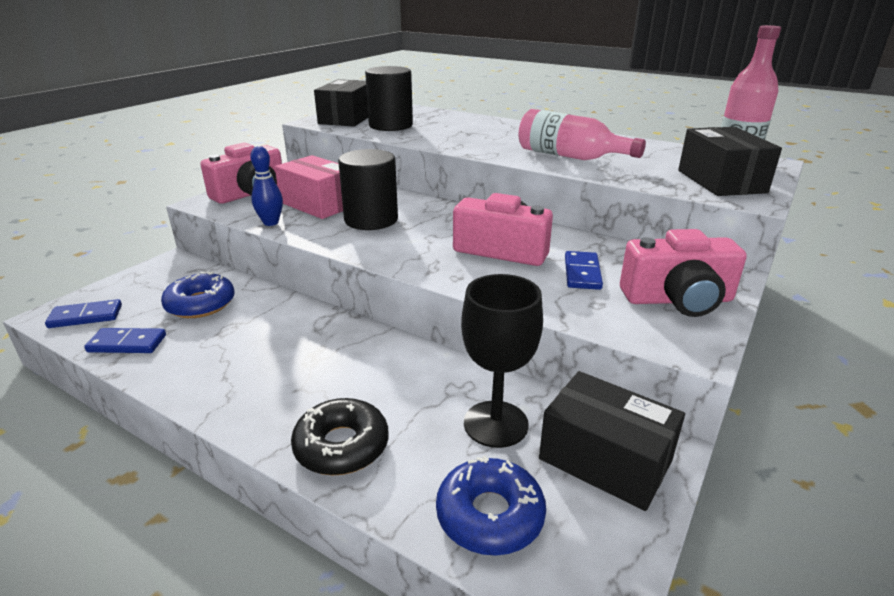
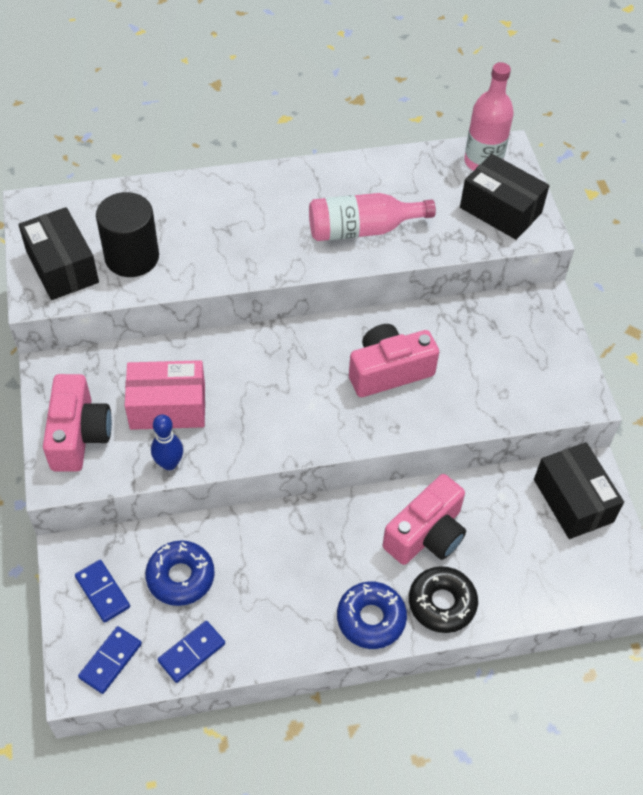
camera: 45 degrees left, 25 degrees up
(371, 220) = (245, 399): black cylinder -> none
(490, 515) = (555, 580): blue donut -> blue donut (371, 619)
(495, 424) = (500, 520): black goblet -> none
(582, 273) = (465, 363): blue domino -> blue domino (102, 592)
(605, 460) = (573, 500): black box -> black box turned 75 degrees clockwise
(678, 299) = (541, 354): pink camera -> pink camera (426, 534)

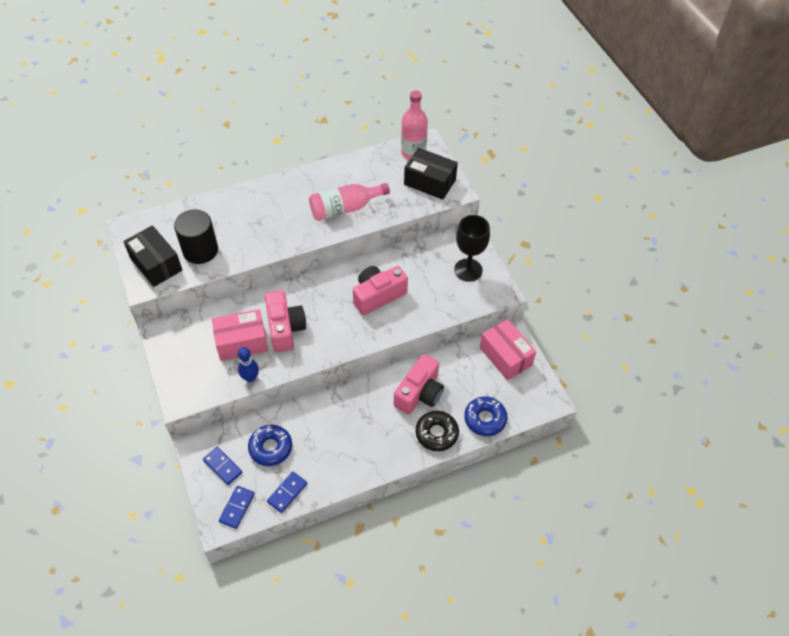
camera: 10 degrees left, 0 degrees up
(79, 435) = (188, 370): pink camera -> pink camera (285, 328)
(371, 619) = (395, 451): blue donut -> blue donut (485, 419)
(537, 355) = (468, 270): none -> black goblet
(573, 500) = (505, 356): black box -> pink box

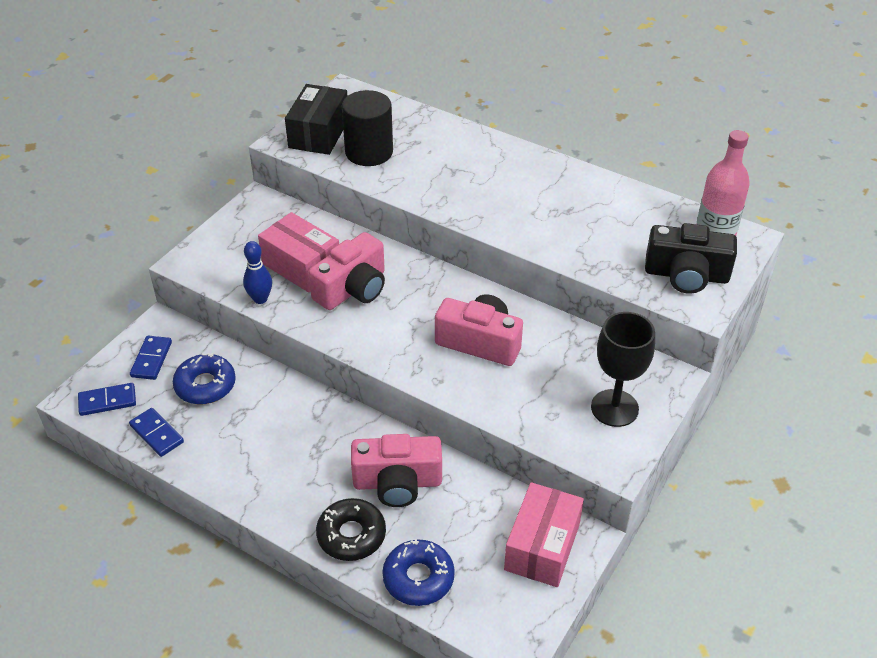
camera: 55 degrees right, 10 degrees down
(287, 493) = (156, 434): blue domino -> blue domino turned 45 degrees clockwise
(345, 208) = (553, 225): pink bottle -> none
(430, 182) = (686, 275): black box -> black camera

